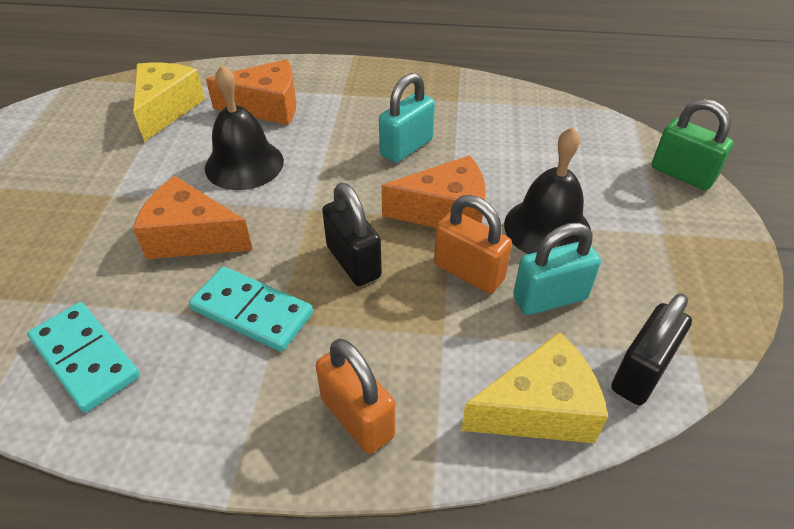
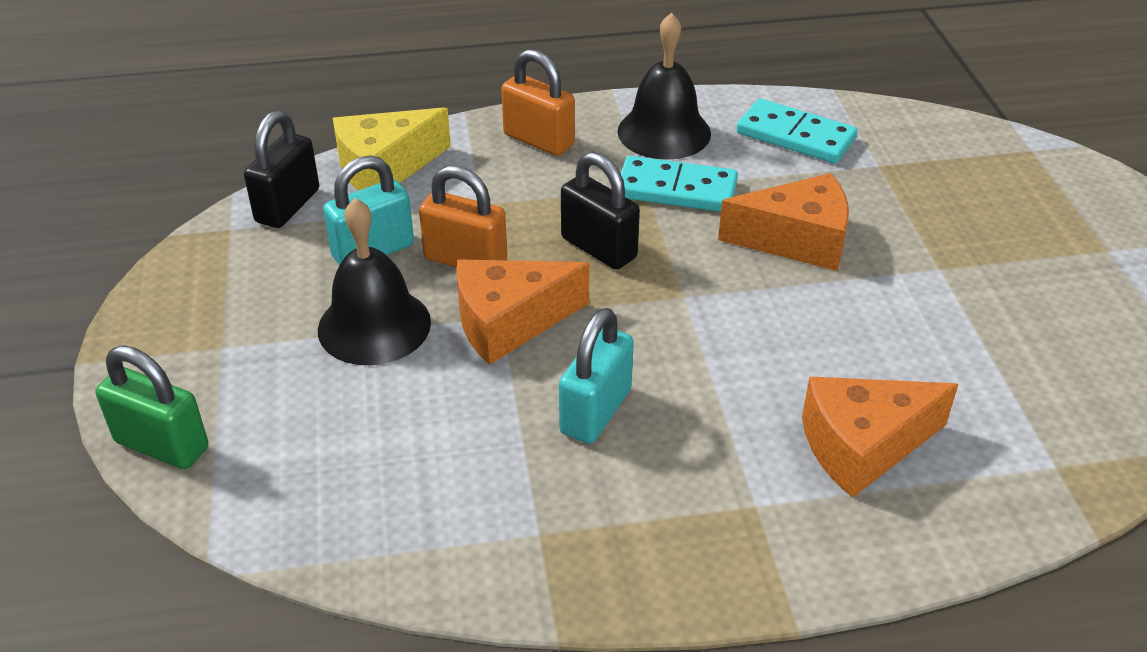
camera: 165 degrees right, 5 degrees down
(166, 109) = (1017, 409): yellow cheese -> none
(244, 164) = (813, 338): black bell -> black bell (664, 132)

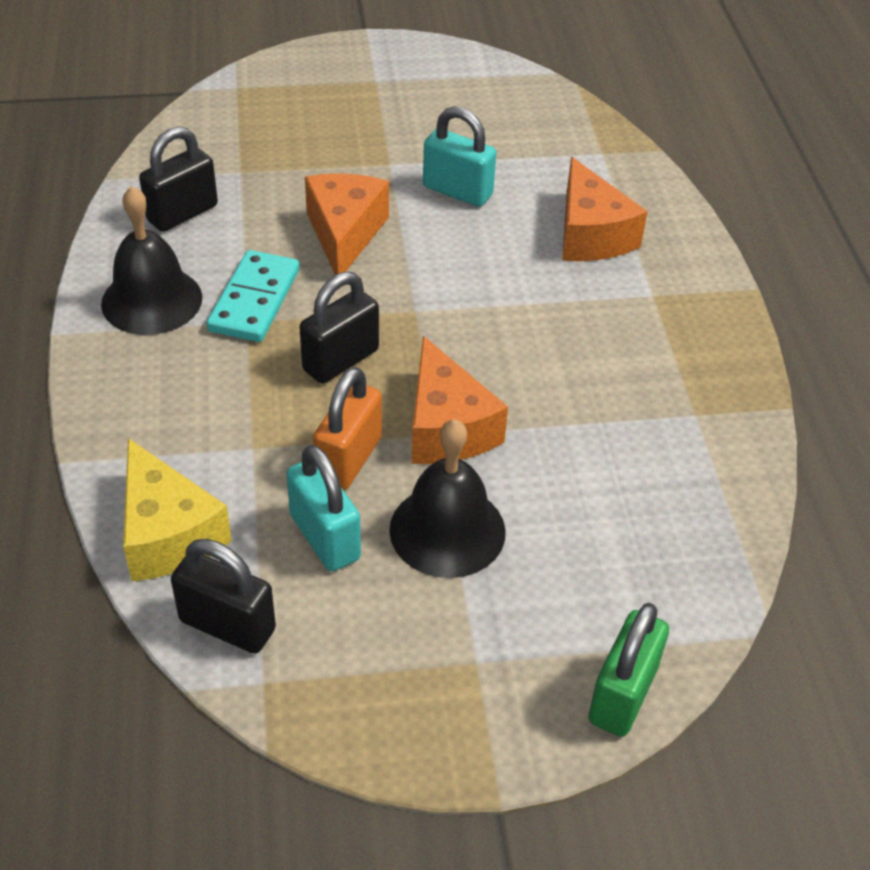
camera: 90 degrees left, 5 degrees up
(538, 140) = (142, 397): orange padlock -> none
(595, 411) = (561, 374): turquoise padlock -> turquoise padlock (457, 191)
(795, 136) = (182, 213): turquoise domino -> black padlock

